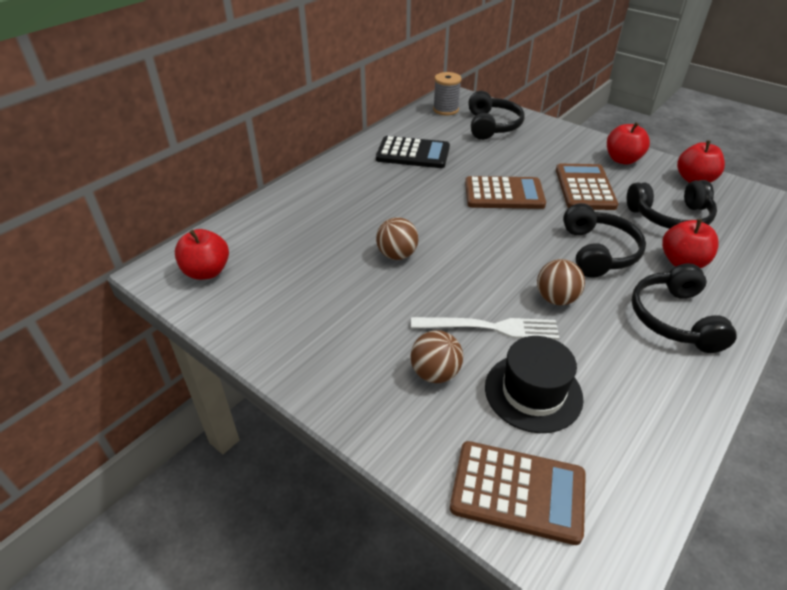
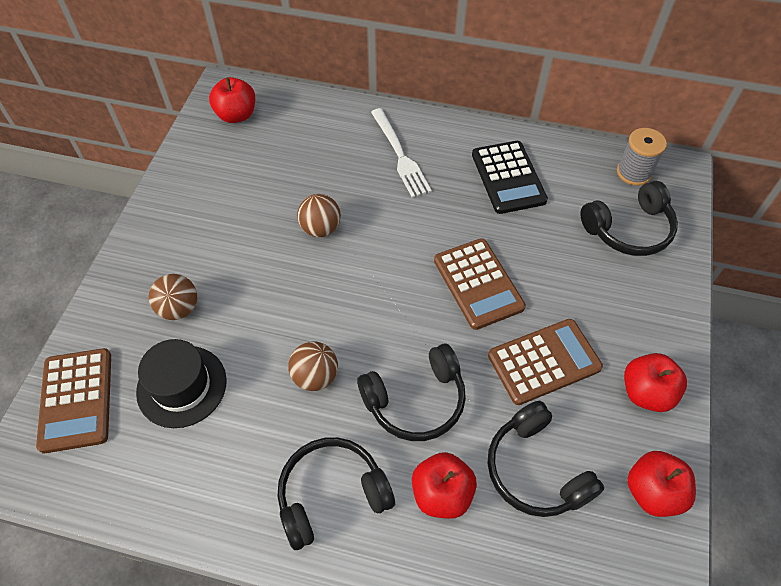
camera: 65 degrees right, 15 degrees up
(490, 327) = (250, 332): white fork -> white fork (400, 155)

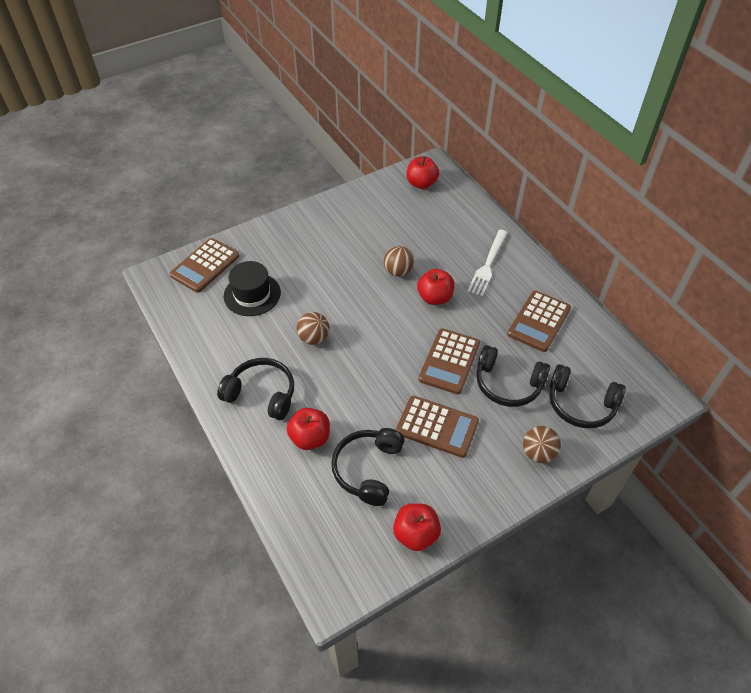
camera: 45 degrees right, 5 degrees down
(179, 308) = (288, 259): brown ball -> brown ball (538, 453)
(415, 400) = (348, 388): black headphones -> black headphones (508, 384)
(508, 177) = (539, 321): black calculator -> brown calculator
(633, 172) = (628, 377): grey spool -> none
(646, 392) = (475, 489): red apple -> red apple (435, 297)

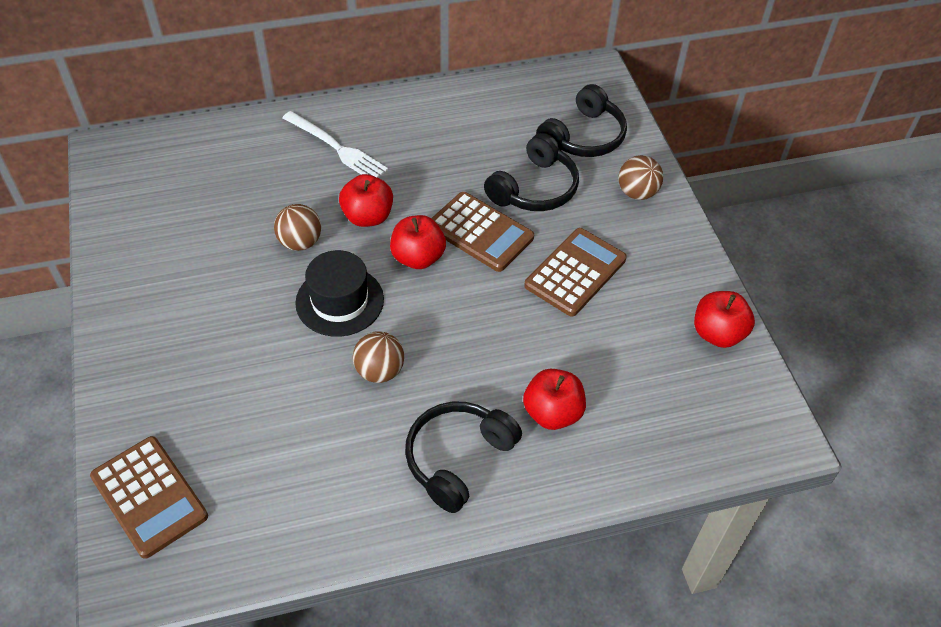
camera: 75 degrees left, 0 degrees up
(252, 294) = (253, 436): black hat -> black hat (339, 301)
(368, 469) = (618, 358): black headphones -> none
(421, 183) = (138, 170): red apple -> red apple (418, 258)
(539, 321) = (452, 131): brown calculator -> none

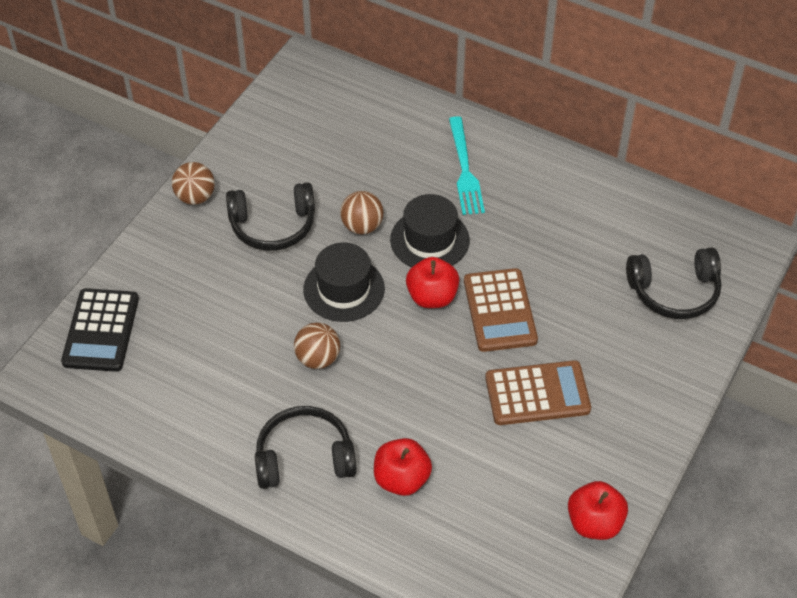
camera: 45 degrees right, 0 degrees up
(149, 497) = (101, 331): brown calculator -> black calculator
(336, 148) = (464, 170): white fork -> turquoise fork
(368, 217) = (429, 240): red apple -> black hat
(534, 188) = (582, 306): black headphones -> black headphones (273, 225)
(637, 193) = (664, 369): brown ball -> brown ball (195, 197)

